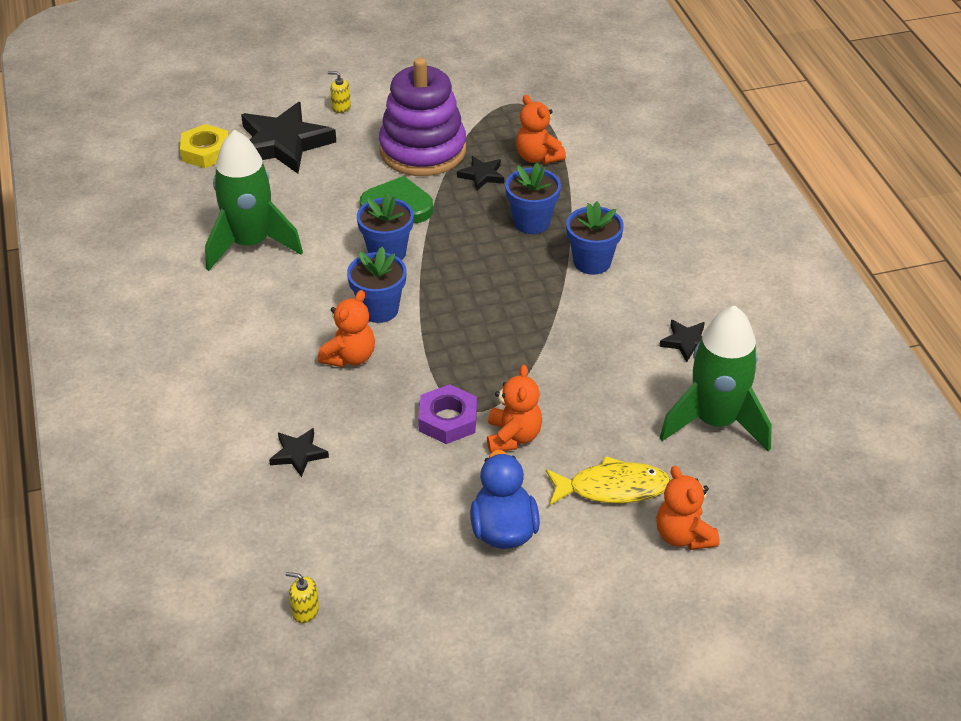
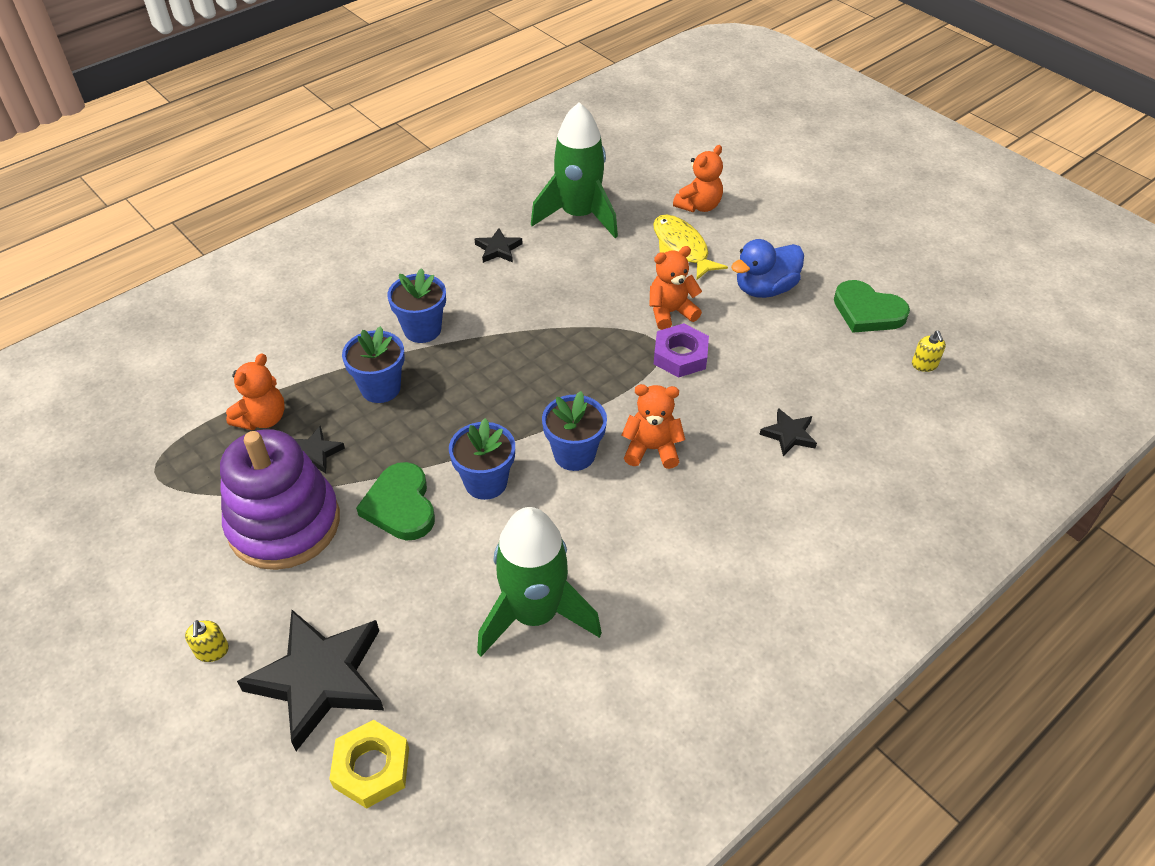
camera: 115 degrees left, 5 degrees up
(412, 605) = (867, 311): none -> green heart

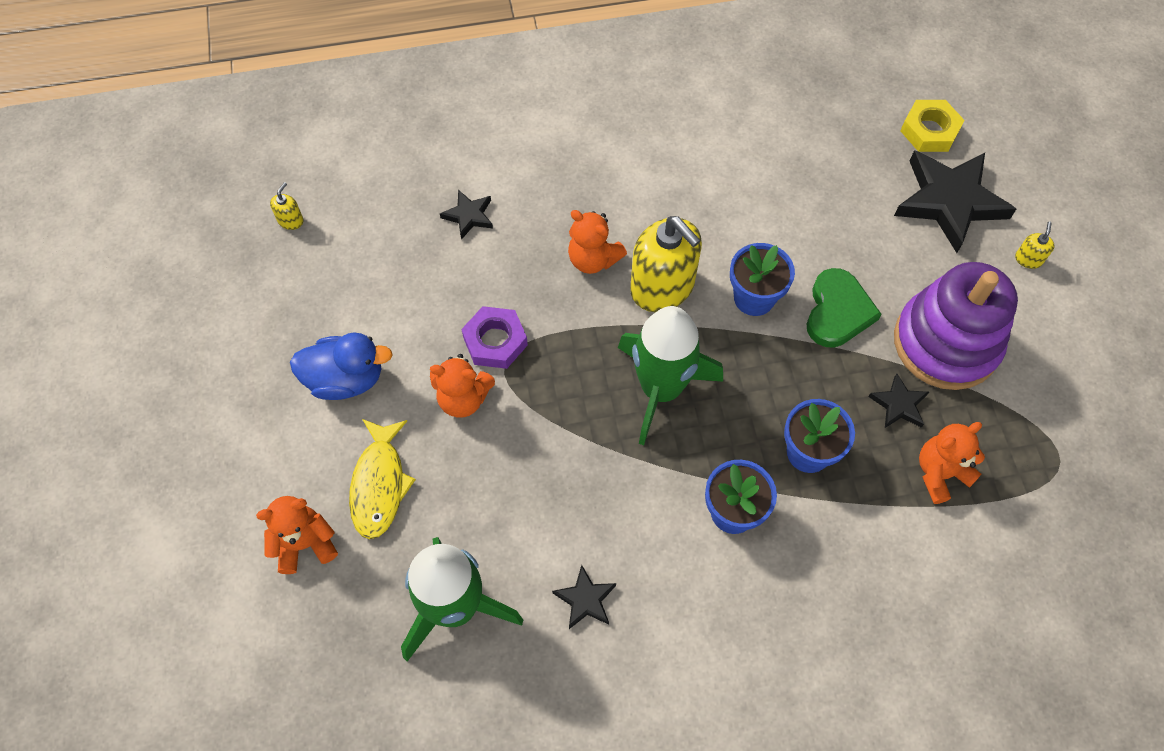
camera: 150 degrees left, 15 degrees up
(534, 614) = (770, 174): green rocket -> green rocket (661, 389)
(574, 454) = (662, 287): blue flower pot -> yellow soap dispenser
(867, 311) = (278, 300): green heart -> none

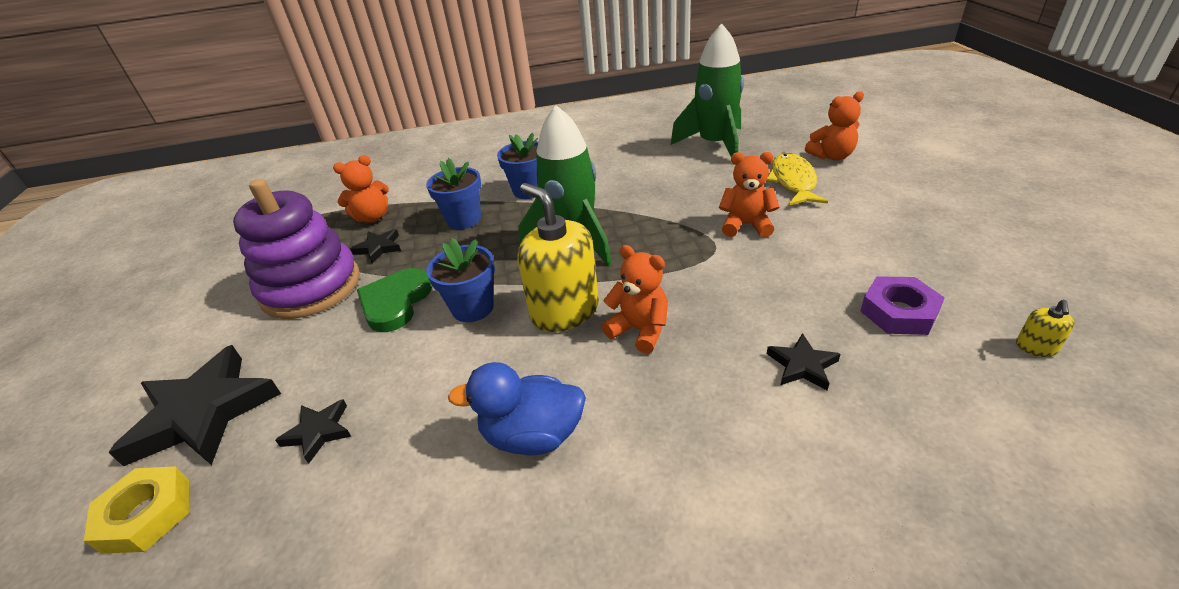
camera: 175 degrees left, 25 degrees down
(346, 379) = (860, 228): blue duck -> blue duck (532, 435)
(495, 341) = (729, 261): purple nut -> purple nut (898, 312)
(585, 599) = (631, 154): black star -> black star (318, 432)
(1028, 259) = (173, 357): yellow soap dispenser -> none

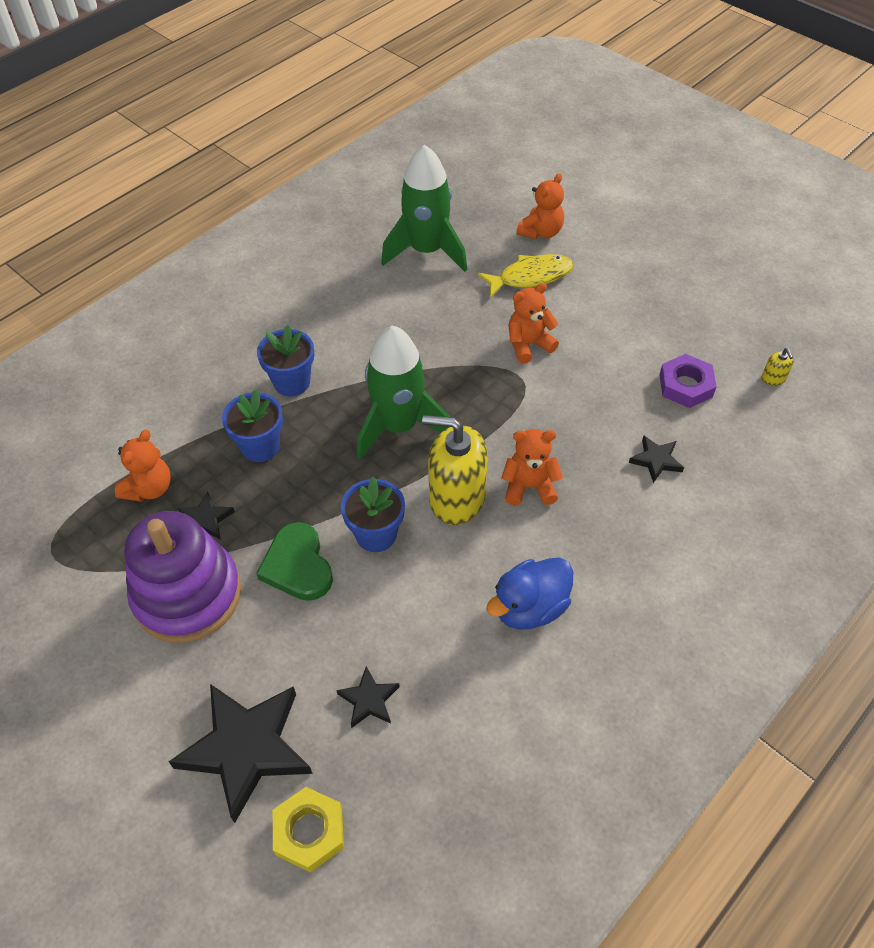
camera: 40 degrees left, 15 degrees up
(793, 181) = (530, 277): yellow fish -> yellow fish turned 105 degrees clockwise

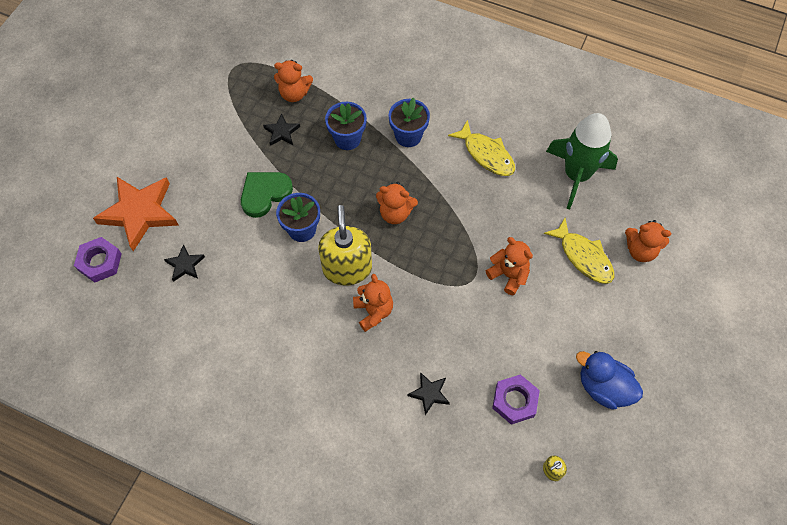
camera: 70 degrees right, 10 degrees up
(187, 594) = (227, 144): purple stacking toy -> none
(246, 748) = (140, 213): black star -> orange star
(309, 831) = (100, 262): yellow nut -> purple nut
(359, 317) = (486, 154): none -> yellow fish
(398, 426) = (395, 213): green rocket -> orange teddy bear
(530, 608) = (275, 338): blue duck -> blue duck (603, 387)

